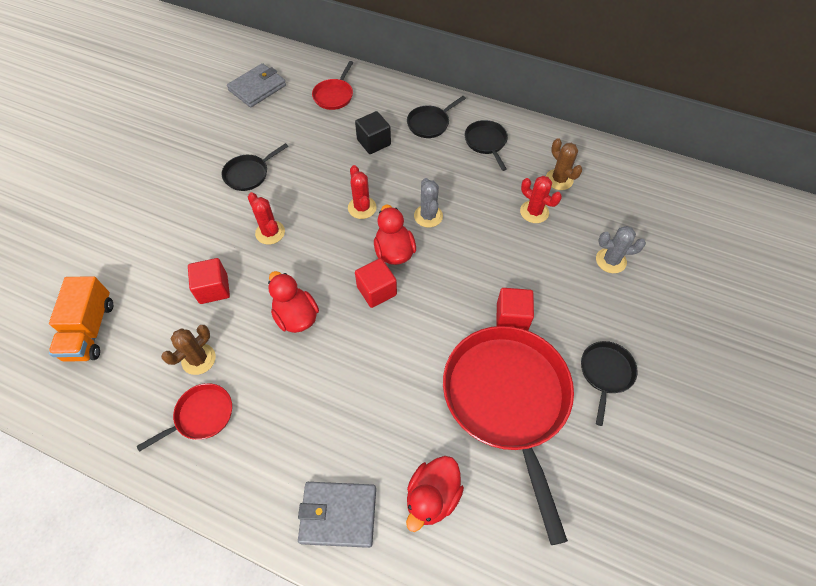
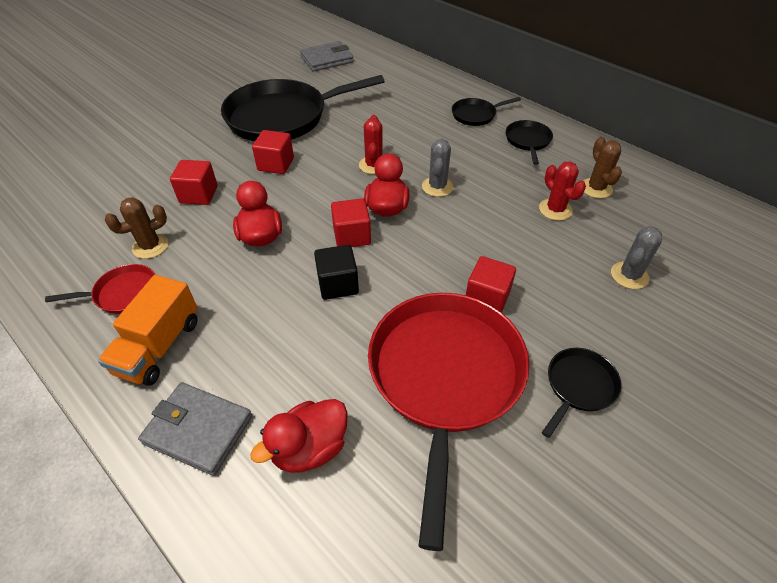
camera: 20 degrees right, 10 degrees down
(90, 330) = (75, 198): orange truck -> orange truck (159, 346)
(249, 174) = (283, 117): black pan -> black pan, size x2.25
(270, 232) = (276, 164): red cactus -> red cube
(334, 95) = (393, 77): red pan -> none
(374, 142) = (412, 118): black cube -> black cube (338, 284)
(611, 261) = (629, 275): grey cactus -> grey cactus turned 75 degrees counterclockwise

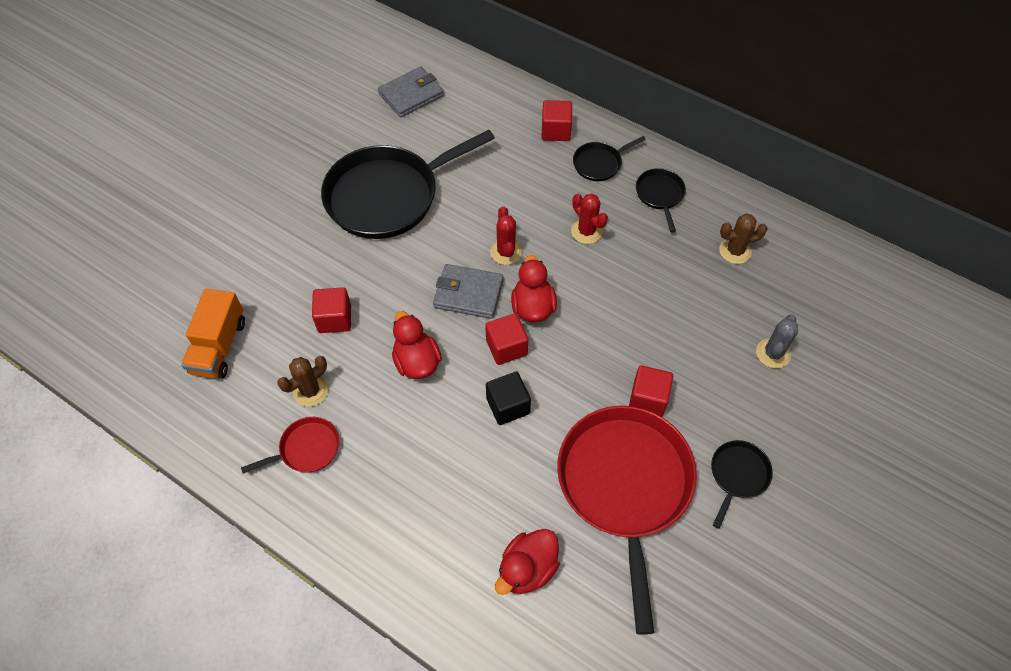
camera: 10 degrees left, 10 degrees up
(159, 346) = (364, 498): orange truck -> orange truck (219, 346)
(198, 430) = (429, 569): grey wallet -> grey wallet (468, 293)
(276, 164) = (402, 266): red cube -> red cube (556, 131)
(437, 187) = (577, 272): grey cactus -> none
(555, 210) = (698, 285): red cactus -> red cactus (586, 231)
(596, 188) = (735, 251): brown cactus -> brown cactus turned 75 degrees counterclockwise

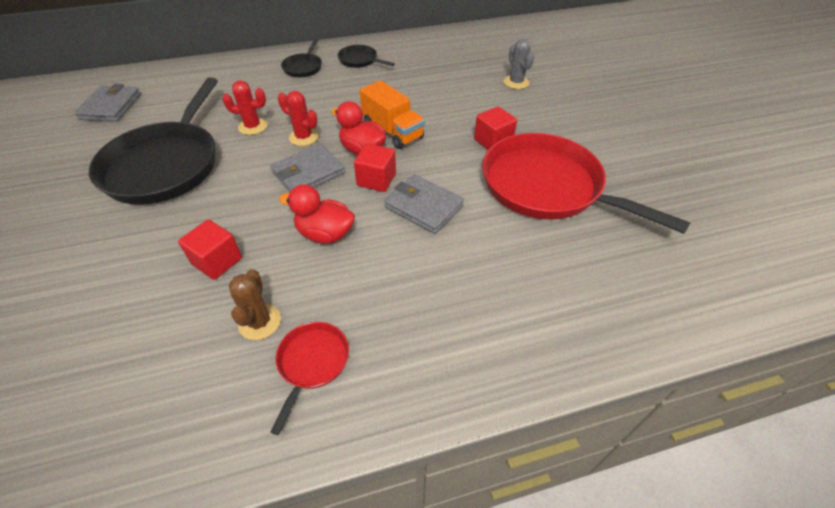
camera: 50 degrees left, 10 degrees down
(219, 346) = (115, 370): orange truck -> orange truck (392, 131)
(508, 406) = (423, 206): black cube -> grey wallet
(527, 569) = (570, 276): red duck -> none
(556, 131) = (252, 69): red cube -> none
(586, 231) = (341, 98): red cactus -> red cactus (253, 126)
(735, 251) = (434, 58): brown cactus -> none
(737, 475) = (584, 138): black pan -> none

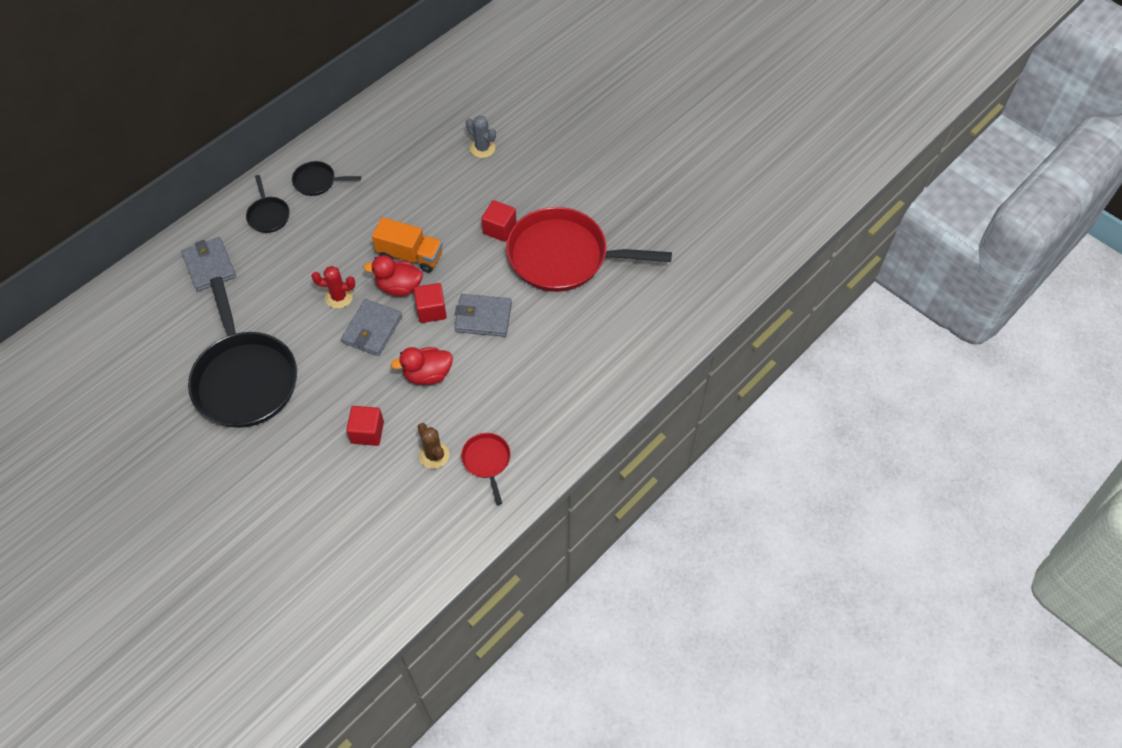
camera: 30 degrees left, 10 degrees up
(111, 106) = (124, 347): grey wallet -> grey wallet (209, 266)
(253, 126) = (283, 306): red cactus -> none

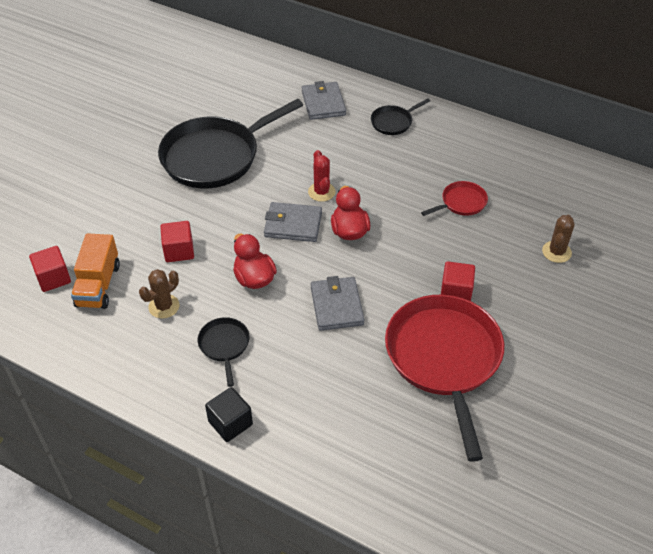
camera: 75 degrees right, 10 degrees down
(209, 266) = (323, 103): grey wallet -> grey wallet turned 60 degrees counterclockwise
(317, 181) = (447, 142): black pan -> black pan (224, 345)
(410, 255) = (390, 230): orange truck -> orange truck (98, 285)
(431, 310) = (330, 262): red cube -> red cube (53, 278)
(482, 148) = (556, 252): grey cactus -> brown cactus
(487, 461) = (165, 350): red pan -> red pan (461, 202)
(580, 421) = (230, 423): none -> black cube

